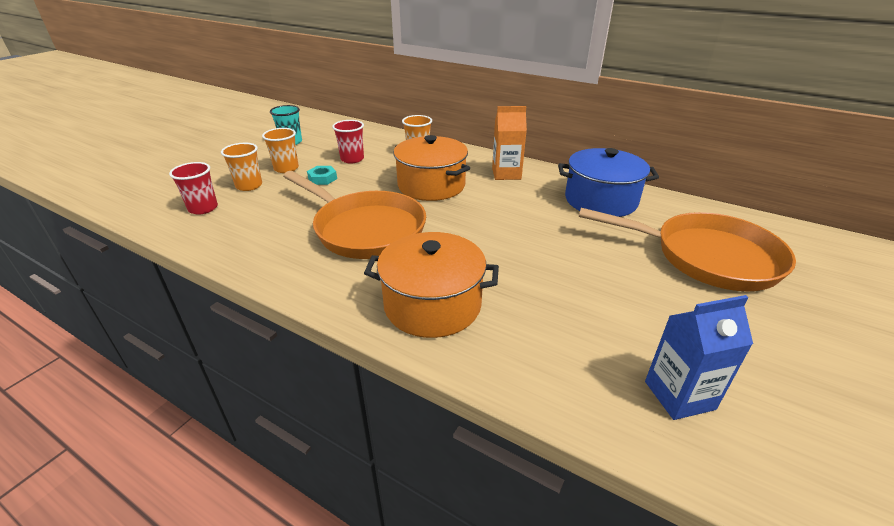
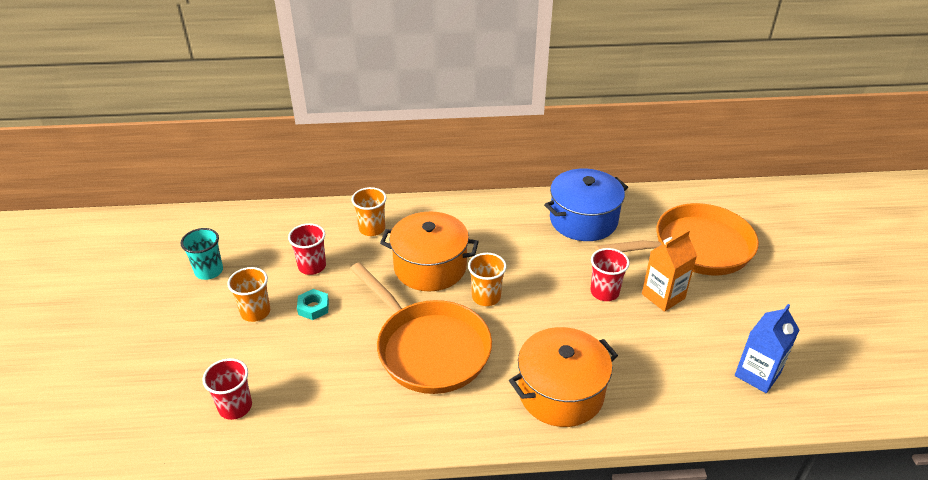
camera: 35 degrees left, 5 degrees up
(249, 186) = (245, 354): orange cup -> orange cup (486, 297)
(365, 229) = (428, 348): orange pan -> orange pan turned 45 degrees clockwise
(506, 174) = (481, 221): orange carton -> orange carton (663, 296)
(564, 253) = (604, 292): none -> red cup

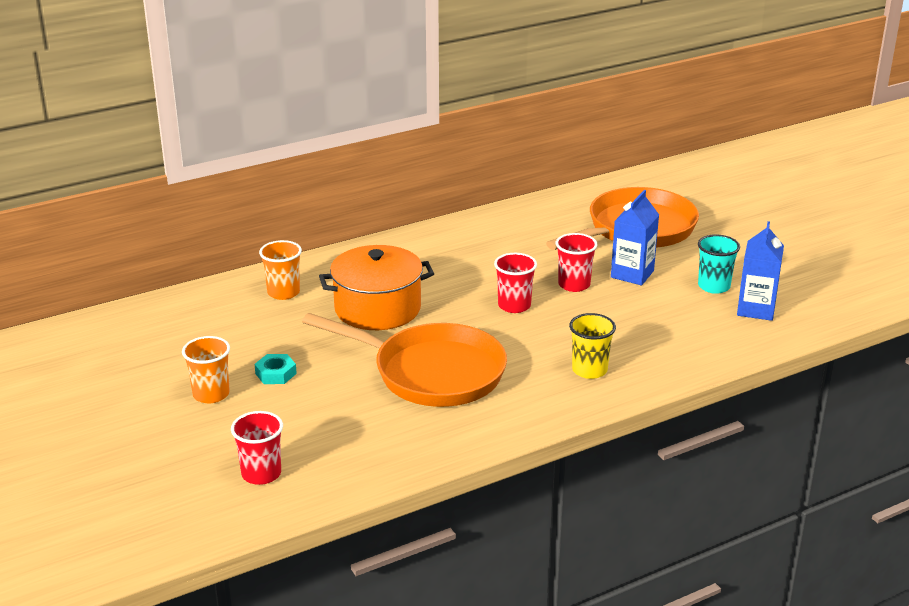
camera: 25 degrees left, 10 degrees down
(209, 271) = (119, 375): turquoise cup -> turquoise cup (713, 286)
(312, 266) = (242, 340): red cup -> red cup (514, 306)
(486, 297) = (458, 318): orange cup -> none
(560, 392) = (589, 370): orange pot -> yellow cup
(583, 220) = (509, 233): blue pot -> none
(663, 296) = (632, 274): orange carton -> blue carton

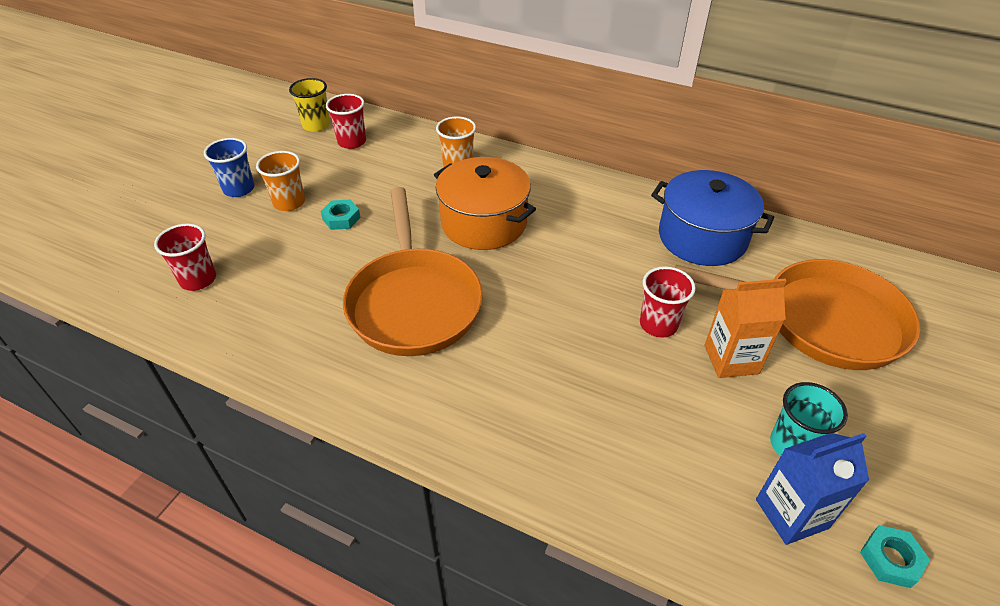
camera: 55 degrees right, 15 degrees up
(145, 417) = (239, 189): none -> blue cup
(513, 231) = (702, 237): none -> blue pot
(514, 306) = (575, 301): red cup -> red cup (352, 142)
(589, 370) = (514, 413): yellow cup -> yellow cup (316, 125)
(632, 274) = (731, 359): blue carton -> orange carton
(807, 295) = (890, 559): none -> turquoise nut

